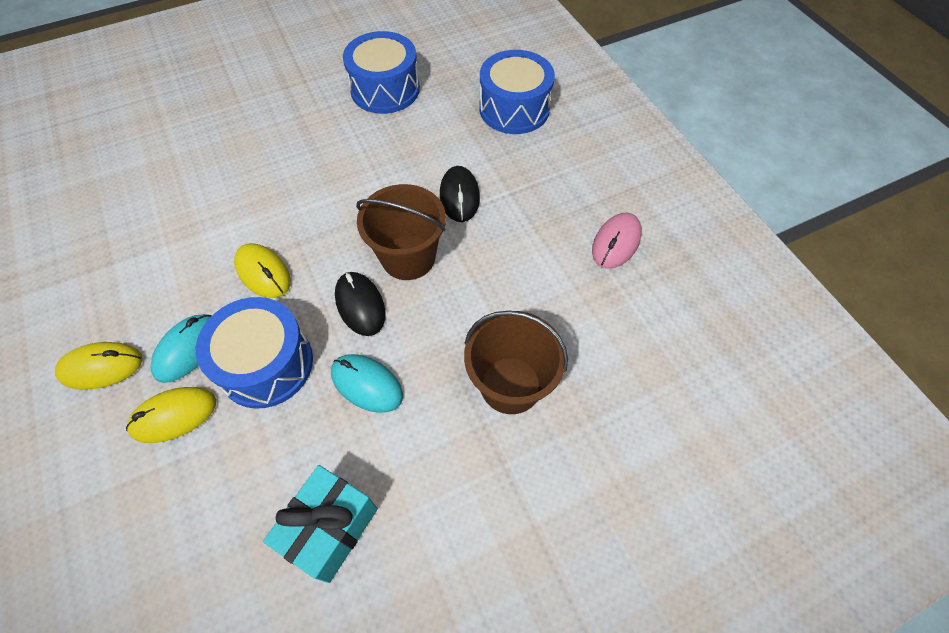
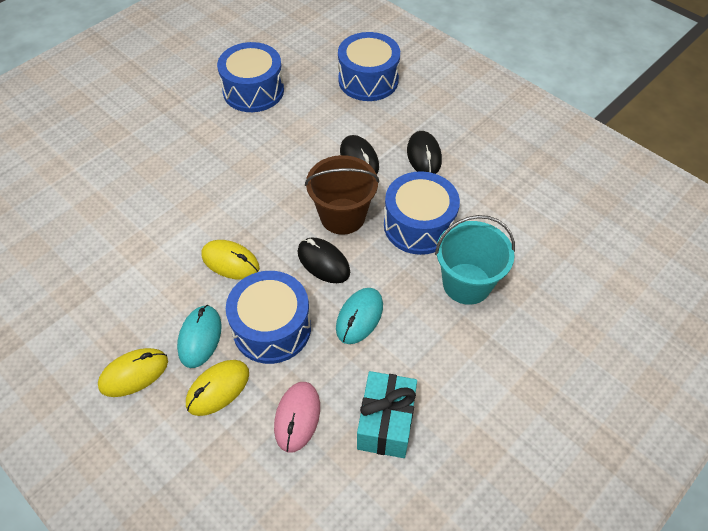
camera: 20 degrees left, 5 degrees down
(367, 384) = (359, 317): turquoise mouse -> turquoise mouse turned 75 degrees counterclockwise
(488, 295) = (419, 225): none -> blue drum
(510, 385) = (466, 283): brown bucket -> turquoise bucket
(535, 213) = (424, 155): none -> black mouse
(616, 243) = (494, 161): pink mouse -> pink mouse (297, 417)

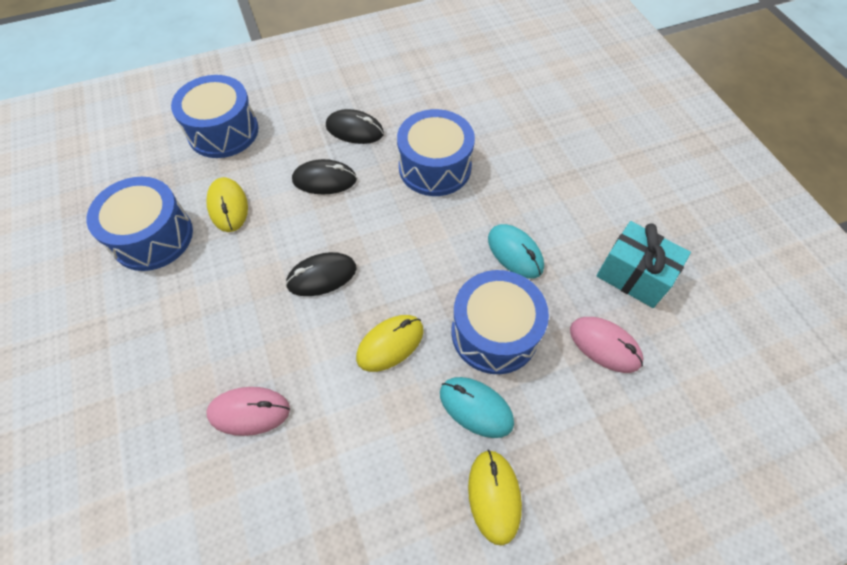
camera: 65 degrees left, 5 degrees up
(145, 204) = (249, 411): none -> pink mouse
(218, 388) = (547, 409): yellow mouse -> yellow mouse (228, 206)
(323, 262) = (436, 258): black mouse -> black mouse (322, 276)
(342, 216) = (389, 221): brown bucket -> none
(466, 283) = (516, 160): turquoise bucket -> none

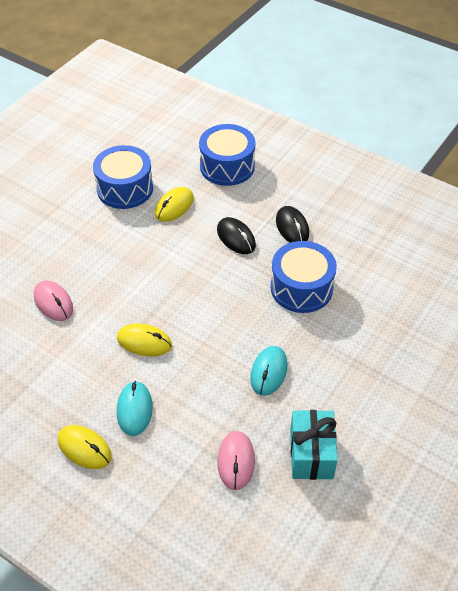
camera: 55 degrees right, 10 degrees down
(322, 276) = (163, 281): black mouse -> none
(494, 332) = (195, 392): blue drum -> none
(494, 496) = (84, 448): yellow mouse -> yellow mouse turned 75 degrees clockwise

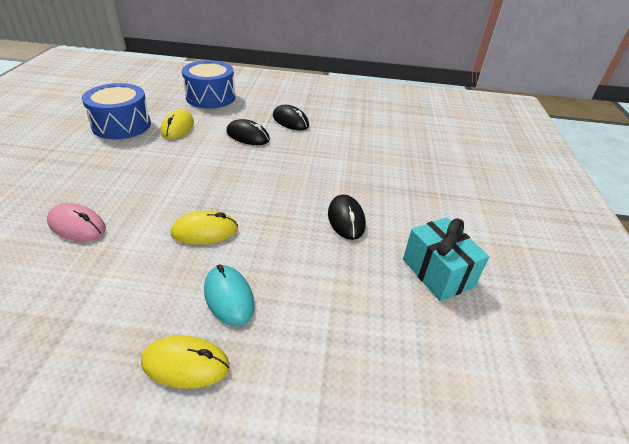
camera: 30 degrees left, 10 degrees down
(236, 461) = (373, 307): pink mouse -> none
(268, 372) = (346, 219): turquoise mouse -> black mouse
(301, 288) = (327, 155): blue drum -> none

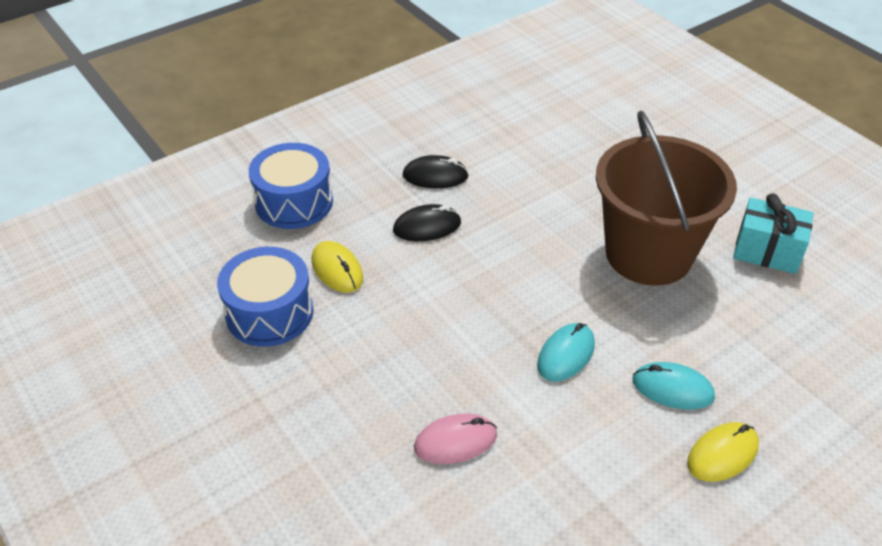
camera: 40 degrees left, 5 degrees up
(204, 231) = (566, 355): yellow mouse -> turquoise mouse
(346, 219) = (648, 254): black mouse -> brown bucket

